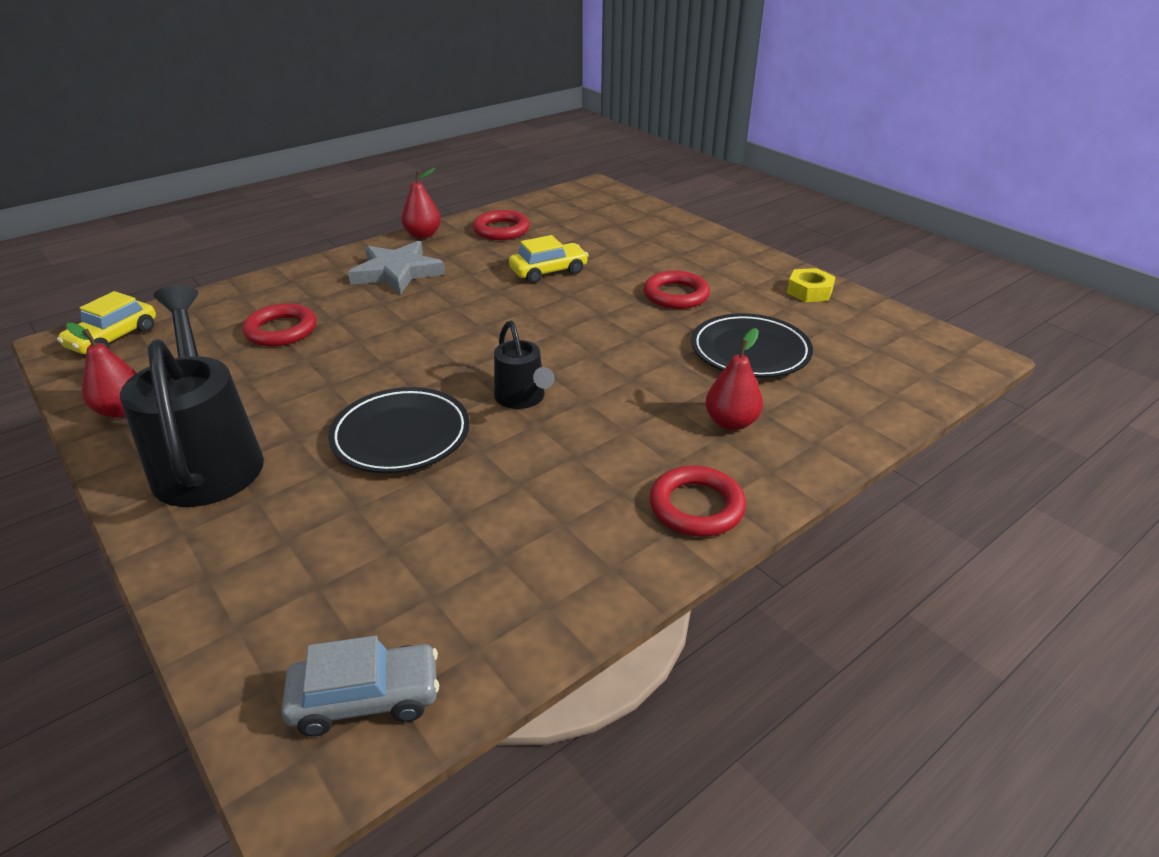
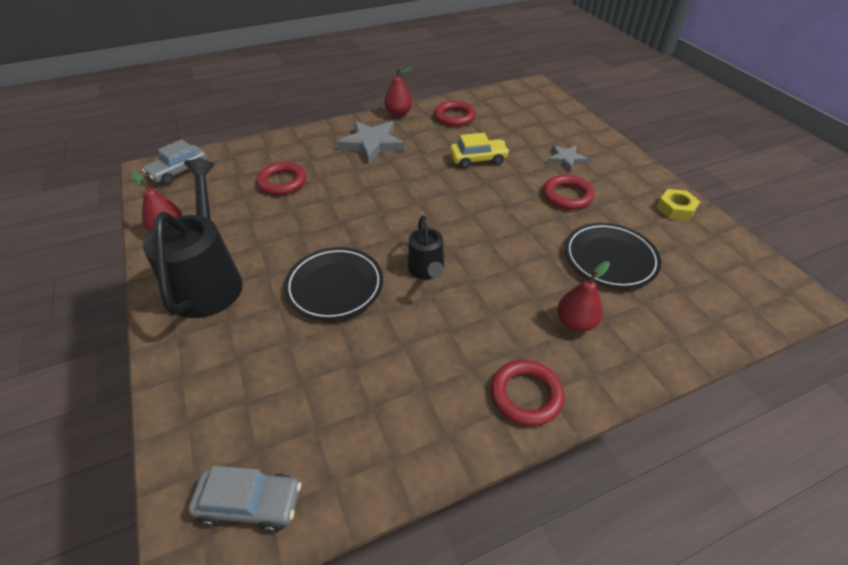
camera: 15 degrees right, 10 degrees up
(113, 338) = (179, 171): yellow car -> grey car
(661, 258) = (566, 159): none -> grey star

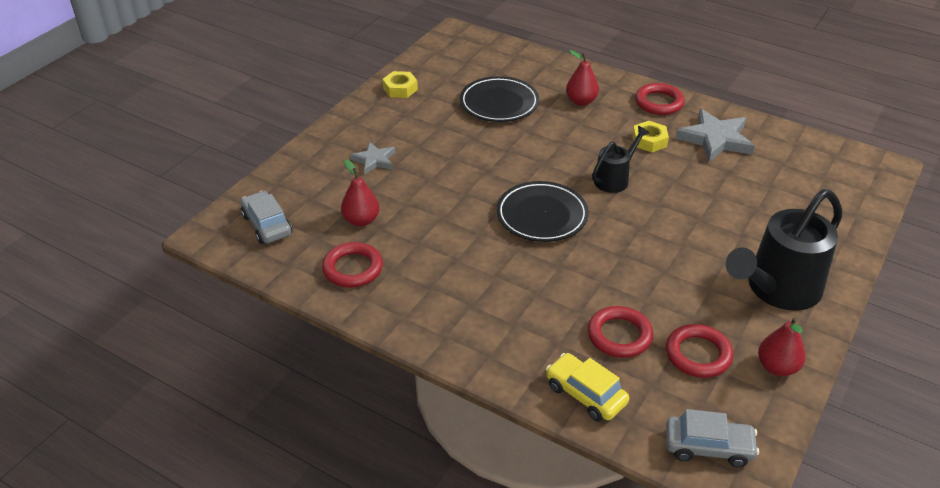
camera: 125 degrees left, 5 degrees down
(250, 503) = (844, 163): grey car -> grey car (267, 225)
(335, 286) = (688, 215): black plate -> black plate (542, 216)
(372, 144) = (479, 307): grey star -> grey star (715, 139)
(398, 114) = (388, 321): red pear -> red pear (361, 220)
(460, 333) = (649, 141): none -> yellow nut
(478, 159) = (429, 214): yellow car -> yellow car (585, 394)
(567, 196) = (437, 143): red ring -> red ring (698, 354)

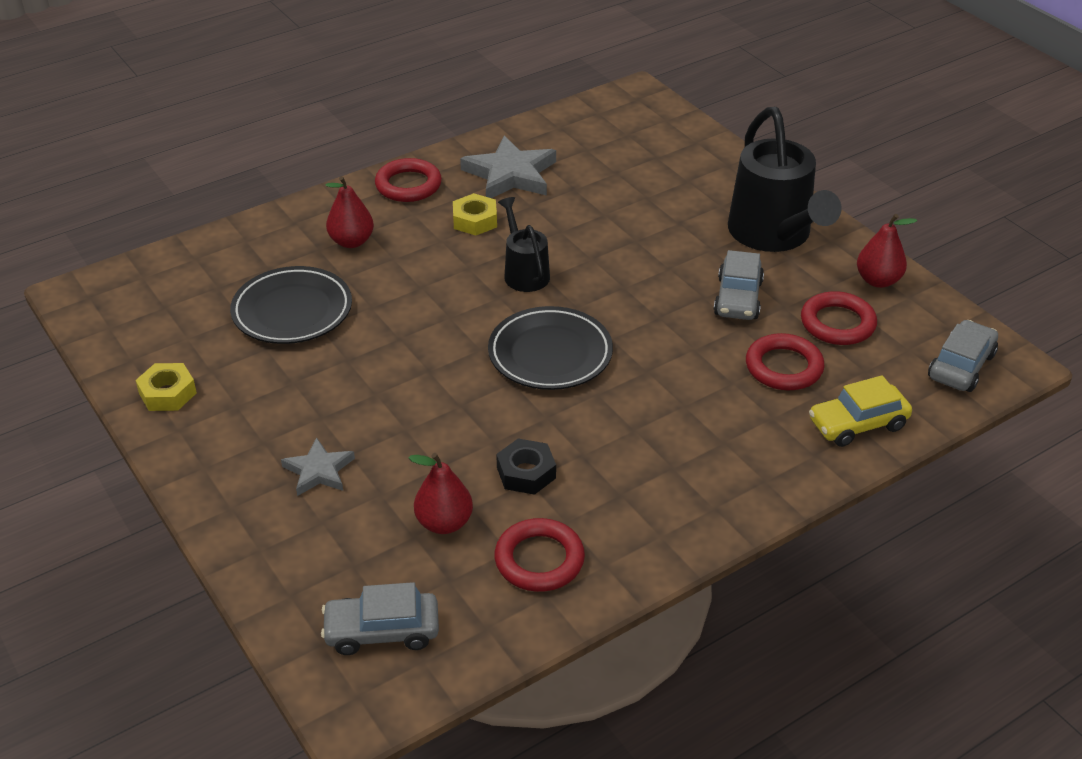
camera: 65 degrees left, 0 degrees up
(423, 240) = (526, 473): none -> black nut
(679, 290) = (738, 298): none -> grey car

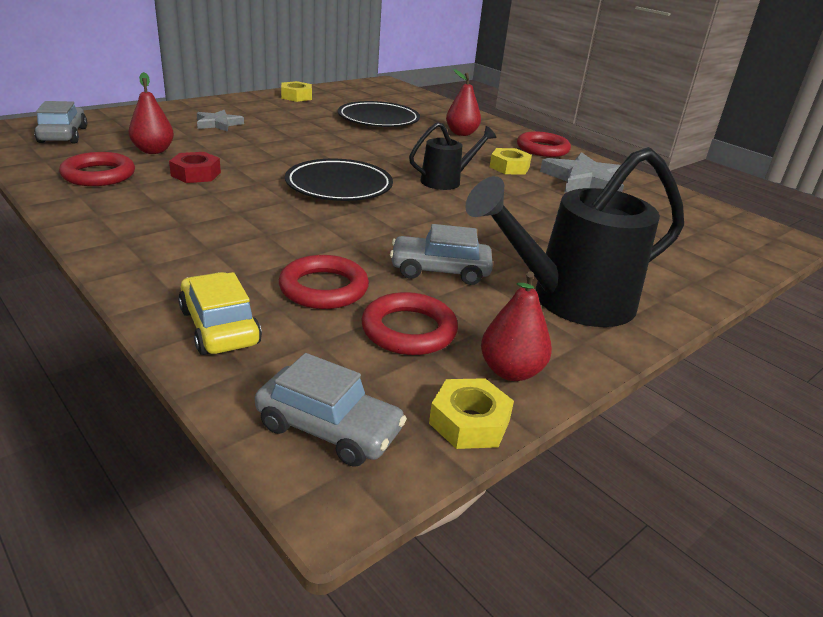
camera: 80 degrees right, 10 degrees down
(526, 473) = (196, 174): black nut -> red nut
(937, 306) = (469, 422): none -> yellow nut

